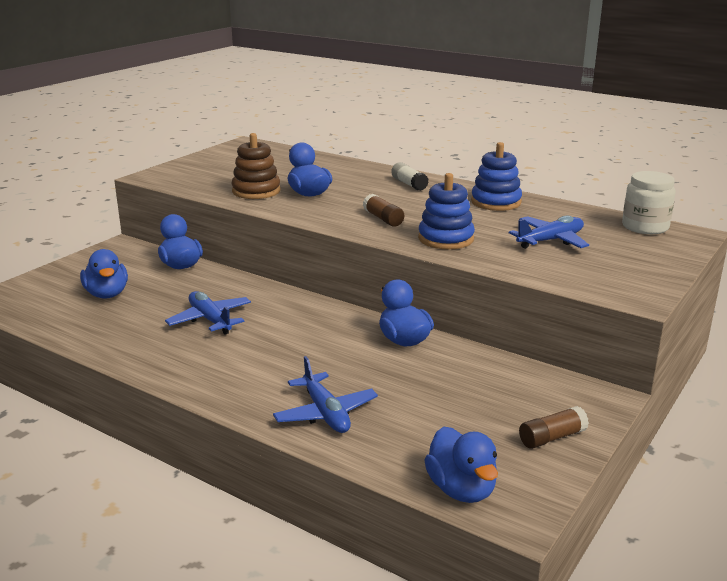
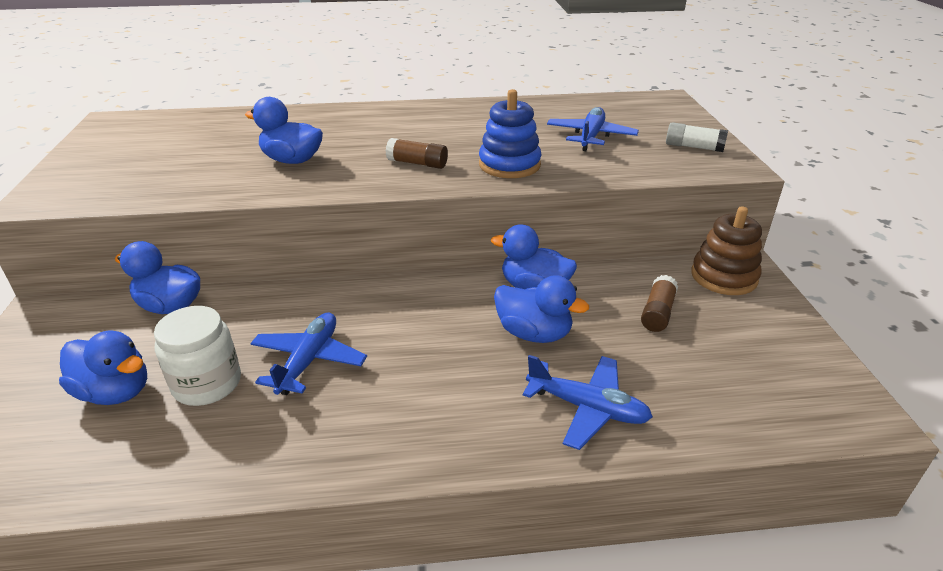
camera: 40 degrees left, 10 degrees up
(210, 320) = (309, 360): blue plane -> blue plane turned 90 degrees clockwise
(256, 191) = (223, 176): brown stacking toy -> brown stacking toy (723, 277)
(409, 184) = (378, 118): white glue stick -> white glue stick (693, 147)
(461, 489) = (798, 417): blue duck -> blue duck (534, 333)
(496, 202) = (486, 114): blue stacking toy -> none
(552, 438) = (772, 324): brown glue stick -> brown glue stick (657, 313)
(645, 227) = (629, 102): white jar -> white jar (207, 384)

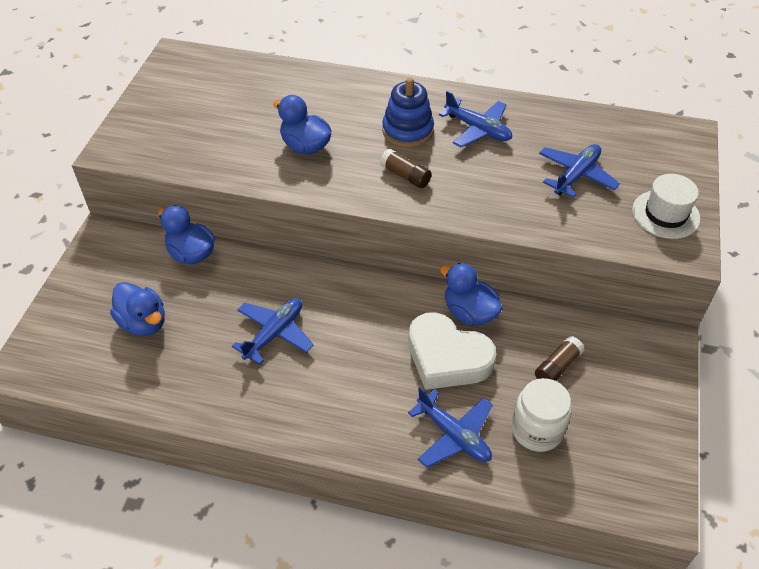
camera: 20 degrees right, 15 degrees up
(207, 384) = (202, 333): white jar -> white jar (537, 429)
(473, 123) = (478, 129): none -> blue plane
(509, 165) = (482, 197): blue stacking toy -> blue stacking toy (407, 131)
(534, 333) = (447, 358): blue duck -> white heart
(693, 147) = (665, 214): white glue stick -> white hat
(723, 277) = (639, 346): brown stacking toy -> none

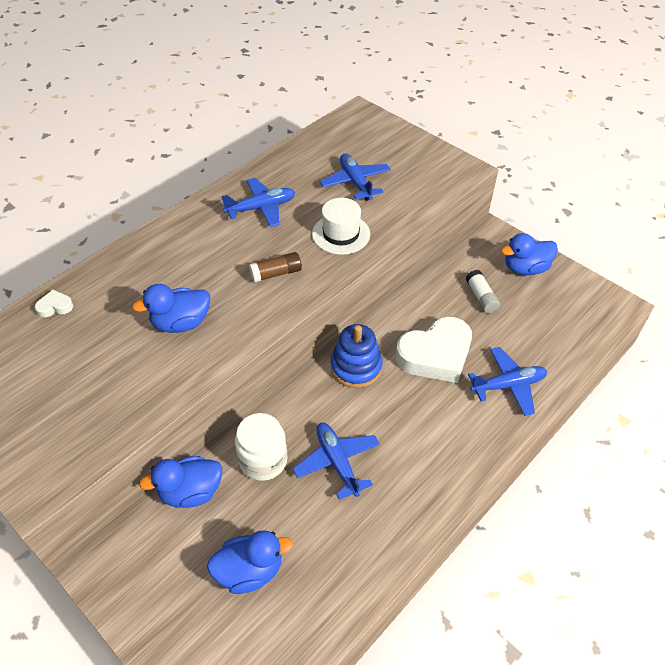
camera: 60 degrees left, 0 degrees up
(271, 74) = (55, 306): none -> white heart
(407, 131) = (224, 248): blue stacking toy -> blue stacking toy (356, 367)
(469, 312) = (401, 321): blue duck -> blue duck (525, 268)
(537, 429) = (527, 335): white jar -> white jar (263, 460)
(557, 367) = (481, 297): brown glue stick -> white glue stick
(665, 214) = (425, 161): white hat -> white hat (341, 234)

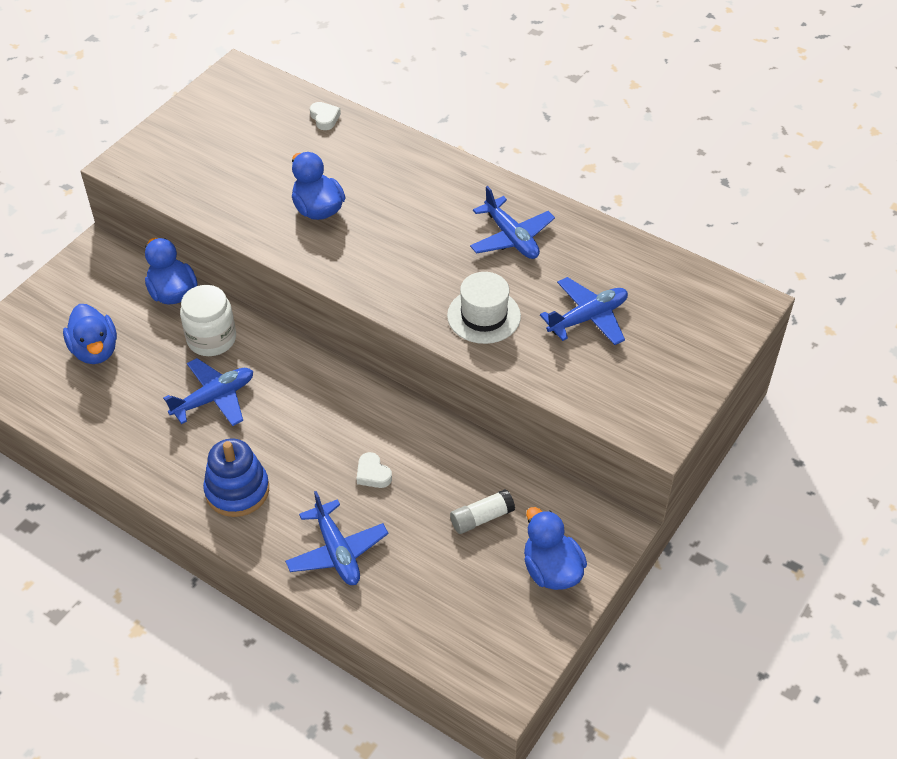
camera: 80 degrees right, 0 degrees up
(276, 273) = (403, 269): brown glue stick -> none
(356, 367) = (341, 399): blue stacking toy -> blue stacking toy (237, 490)
(435, 355) = (373, 474): white heart -> white heart, size x0.41

